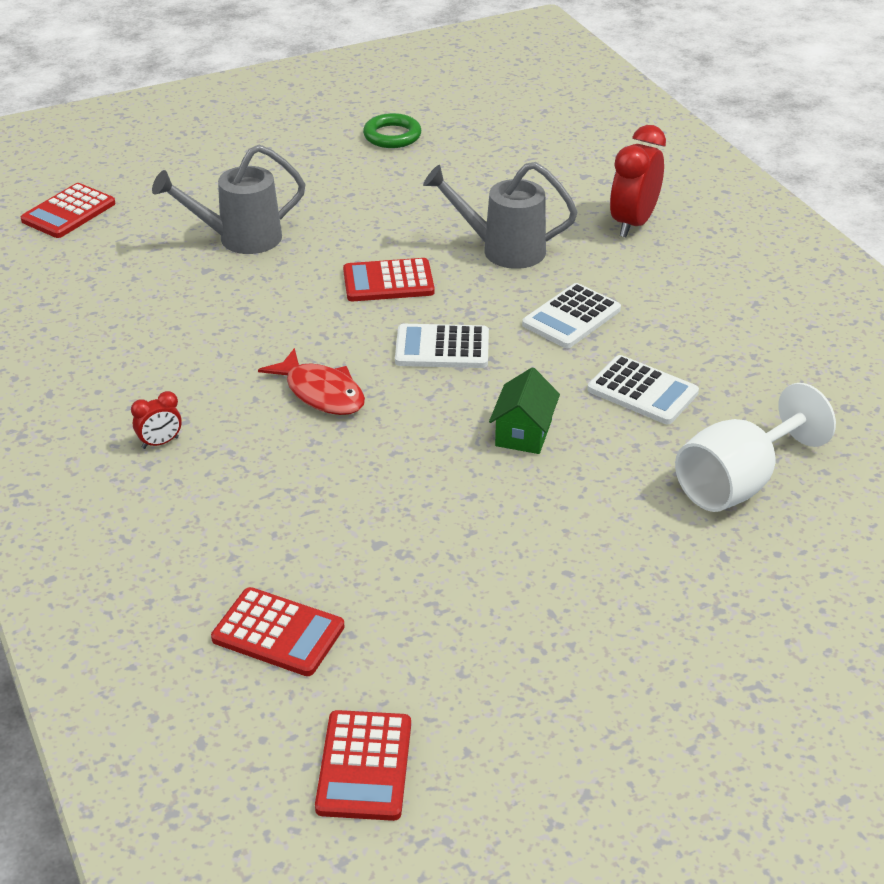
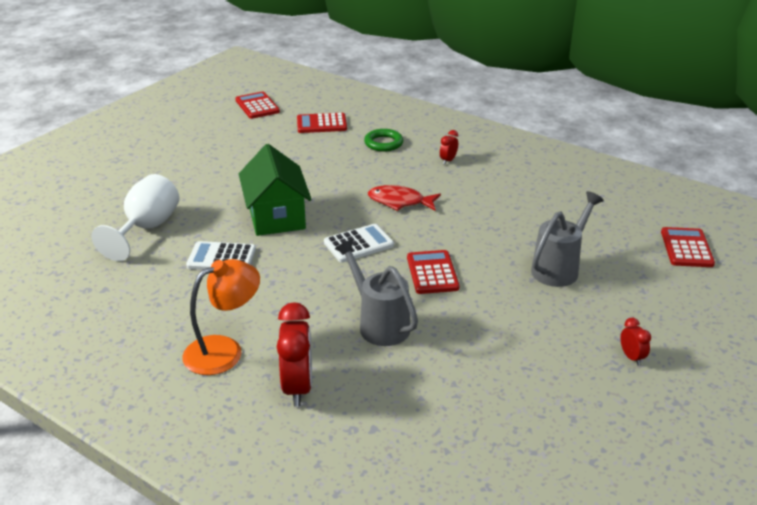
camera: 150 degrees right, 5 degrees down
(293, 150) = (631, 357): none -> red clock
(388, 282) = (432, 273): red calculator -> red calculator turned 60 degrees counterclockwise
(392, 136) = (579, 409): green ring -> green ring (383, 143)
(503, 250) = (379, 324): grey watering can -> grey watering can turned 105 degrees counterclockwise
(523, 433) = (276, 216): green house -> green house, size x1.84
(571, 317) = (294, 289): white calculator -> none
(692, 278) = (224, 350): none -> orange lamp

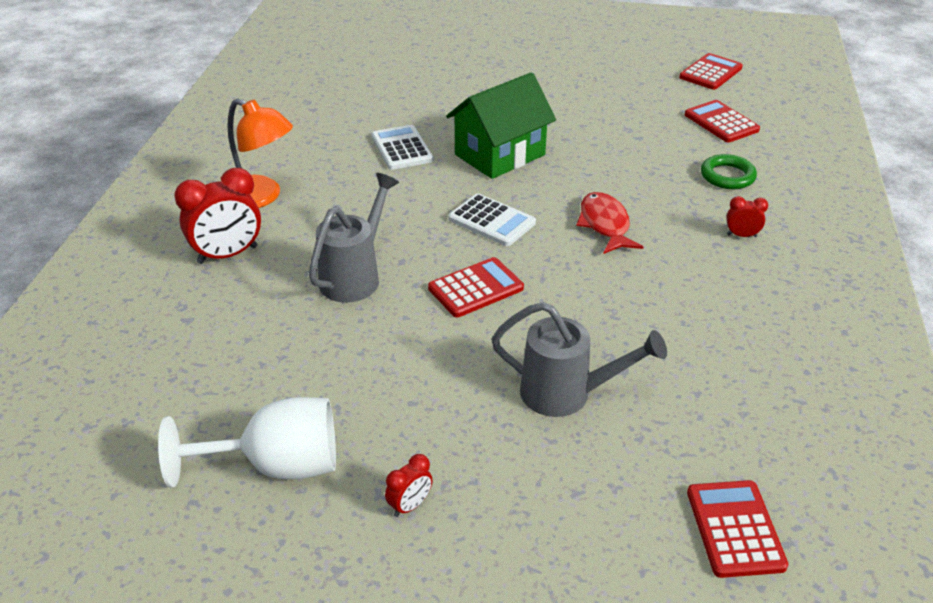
camera: 65 degrees right, 5 degrees up
(147, 228) = (419, 95): white goblet -> white goblet (277, 466)
(686, 248) = (735, 529): red calculator -> red calculator turned 75 degrees counterclockwise

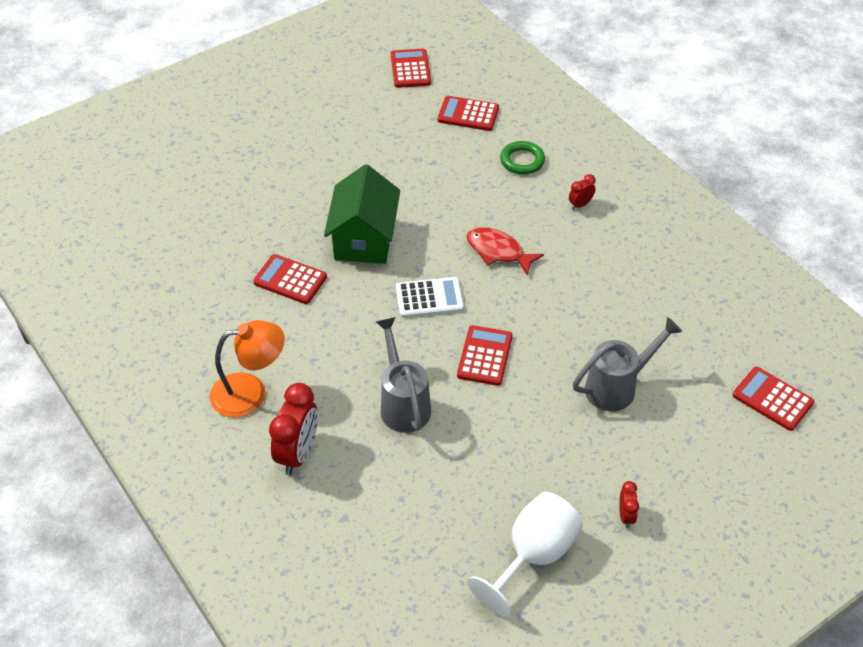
camera: 45 degrees left, 10 degrees up
(402, 148) = (290, 280): white calculator -> red calculator

